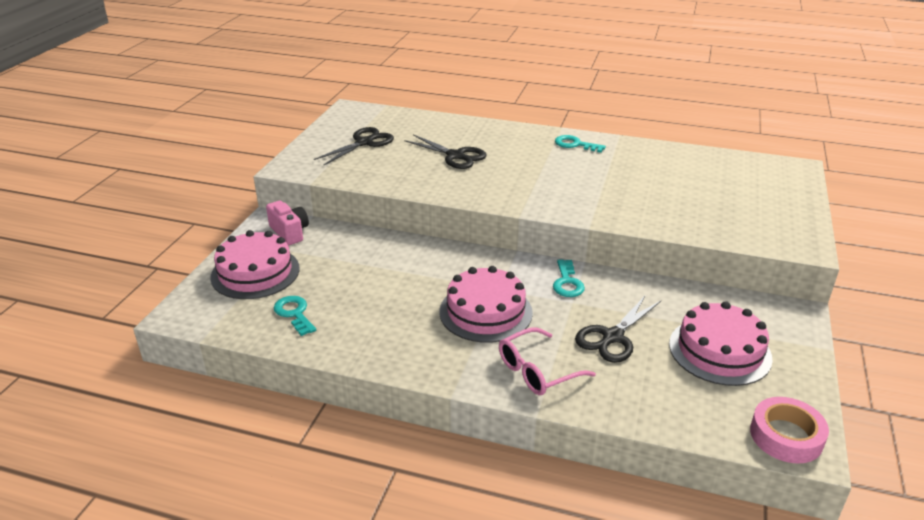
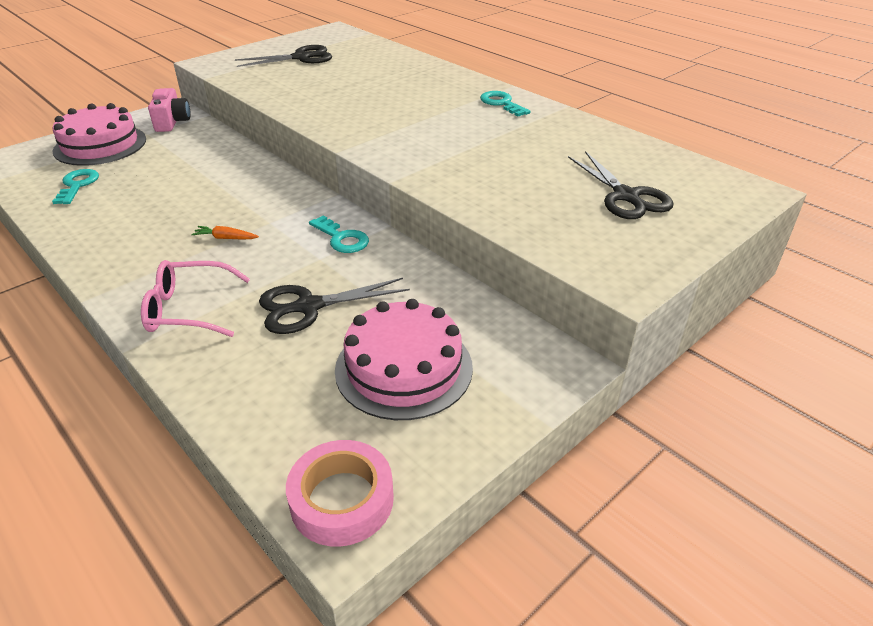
camera: 30 degrees right, 5 degrees up
(455, 156) = (364, 86): black scissors -> black scissors (626, 196)
(485, 312) = (226, 238): pink cake -> orange carrot
(567, 282) = (342, 238): turquoise key -> turquoise key turned 75 degrees counterclockwise

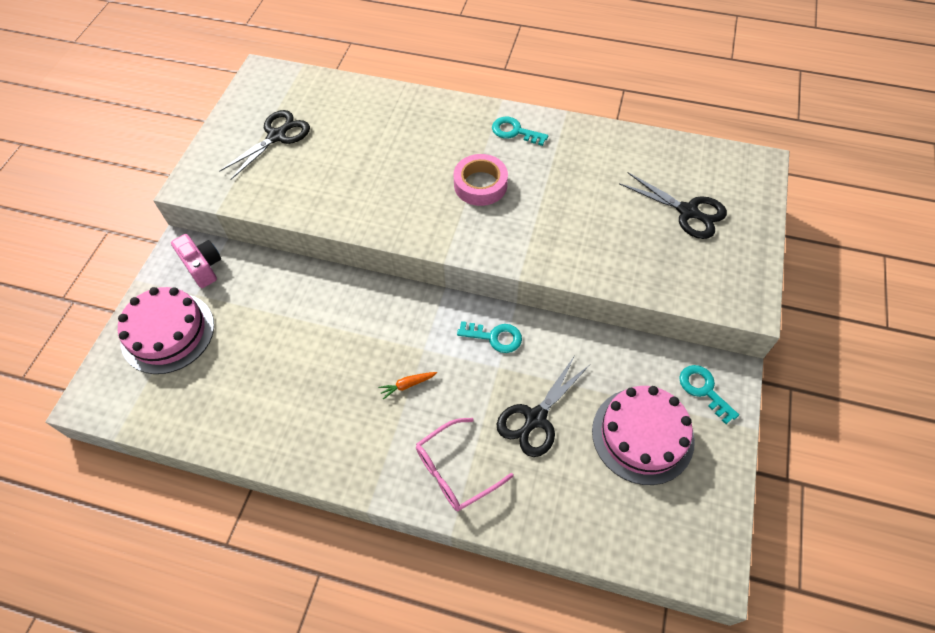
camera: 30 degrees left, 20 degrees up
(77, 185) = (210, 394): turquoise key -> turquoise key (703, 390)
(342, 500) = (693, 553): pink tape -> pink tape (480, 185)

